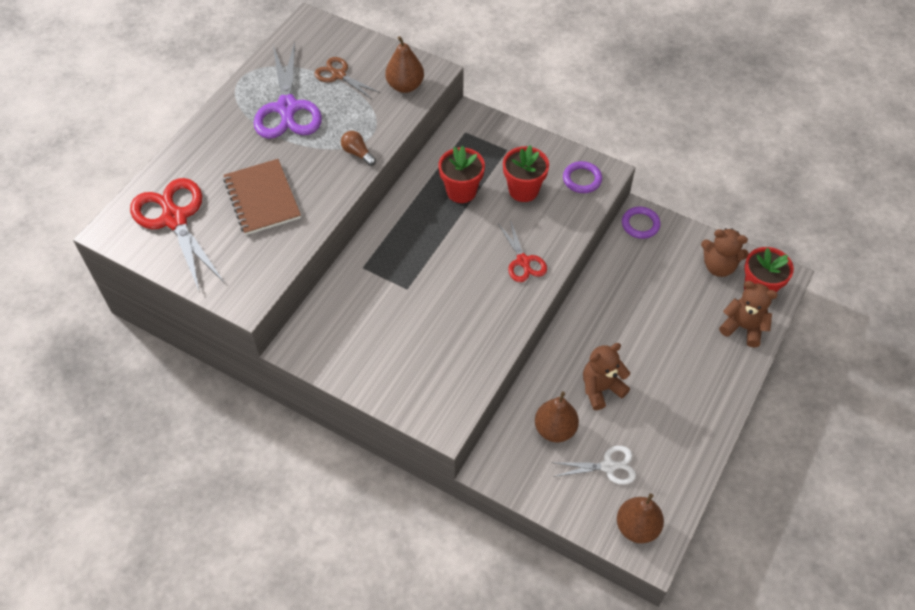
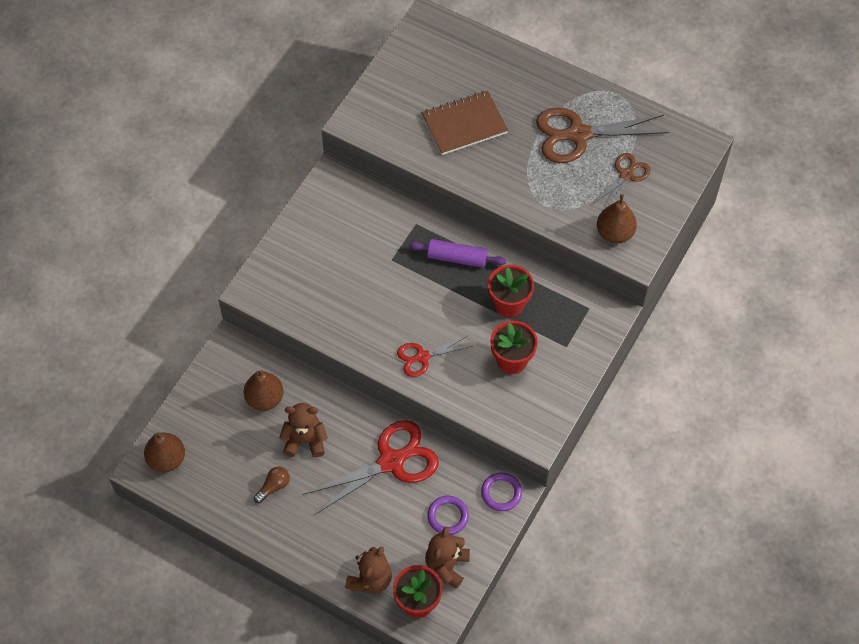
camera: 90 degrees right, 5 degrees up
(175, 219) = (440, 62): red scissors -> red scissors (391, 462)
(287, 108) = (578, 135): purple scissors -> brown scissors
(357, 153) = (521, 196): brown light bulb -> brown light bulb (274, 487)
(407, 232) = (457, 258): none -> purple rolling pin
(582, 179) = (528, 415): purple ring -> purple ring (448, 516)
(601, 388) = (305, 440): brown teddy bear -> brown teddy bear turned 60 degrees counterclockwise
(608, 466) = (225, 440): white scissors -> none

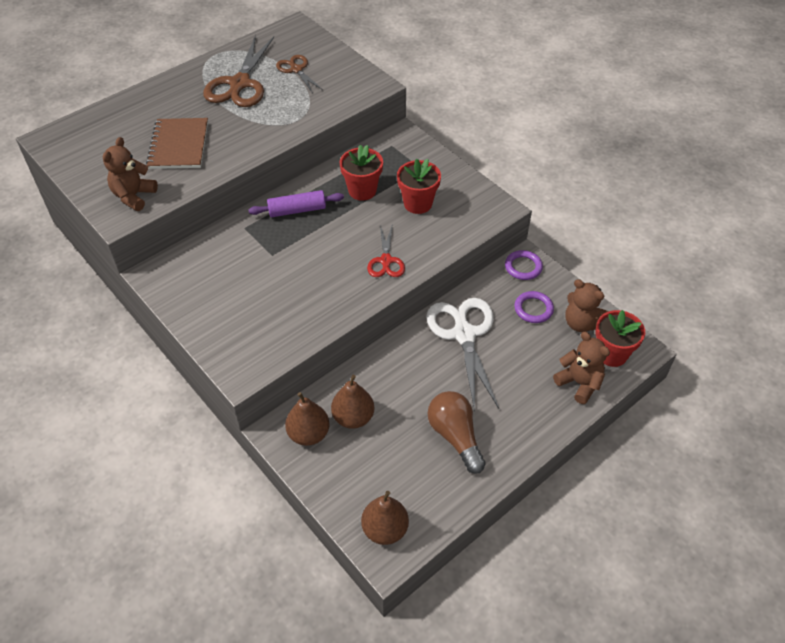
camera: 70 degrees left, 10 degrees down
(274, 487) = (455, 436): brown light bulb -> brown light bulb, size x1.83
(305, 440) = (414, 396): brown teddy bear -> brown teddy bear (134, 196)
(391, 462) = (464, 334): red scissors -> white scissors
(457, 258) = (297, 210): purple rolling pin -> purple rolling pin turned 45 degrees clockwise
(615, 233) = (347, 90): brown pear -> brown pear (308, 434)

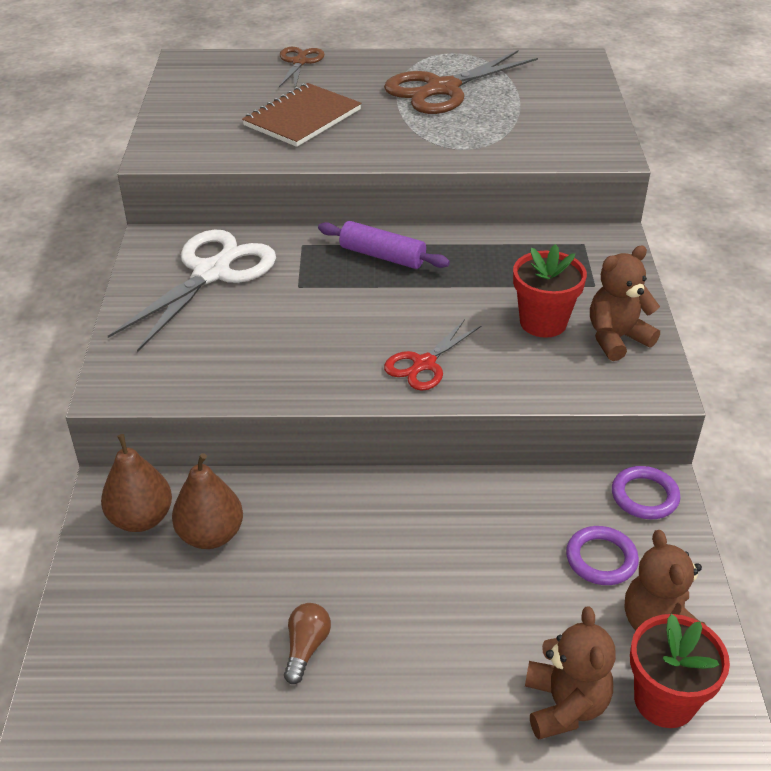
camera: 40 degrees right, 10 degrees down
(134, 196) = (197, 142): brown teddy bear -> brown teddy bear (616, 338)
(296, 69) = (527, 100): brown scissors -> brown scissors (299, 62)
(362, 190) = (486, 273): red flower pot -> none
(385, 529) = (89, 696): brown pear -> none
(455, 436) = (306, 648): brown light bulb -> brown light bulb, size x0.55
(464, 334) = (462, 529): white scissors -> white scissors (211, 273)

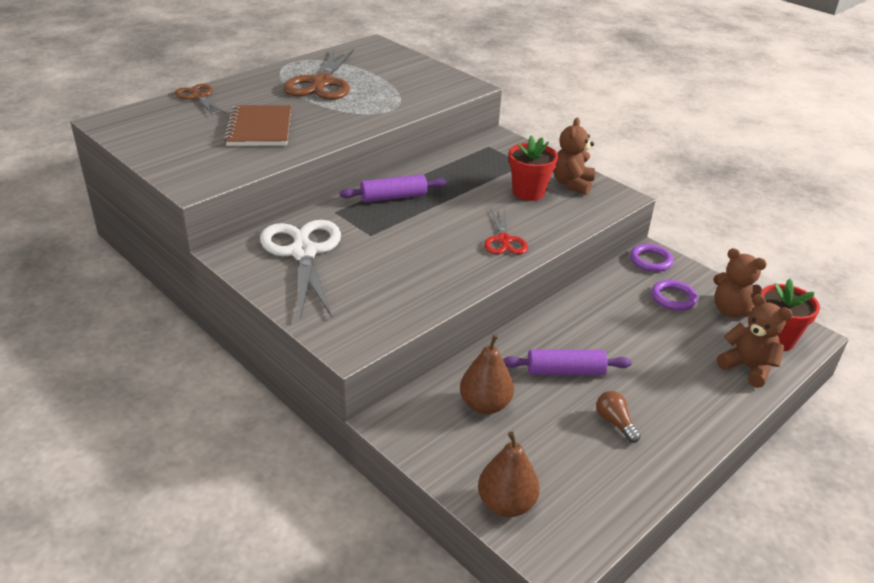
camera: 45 degrees left, 5 degrees down
(141, 518) = (432, 423): brown pear -> brown pear (506, 504)
(339, 556) = (565, 371): none -> purple rolling pin

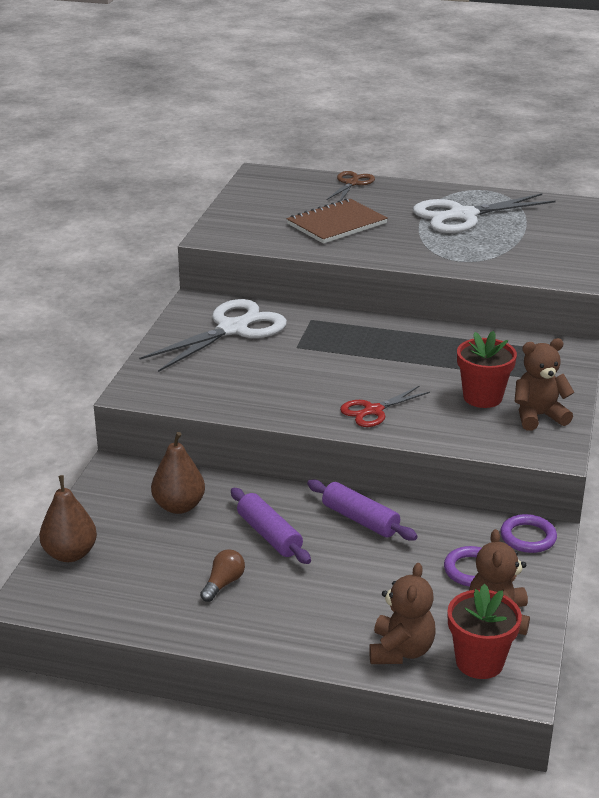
camera: 60 degrees right, 5 degrees down
(322, 83) = (462, 216): brown scissors -> white scissors
(393, 197) = (372, 335): purple rolling pin -> purple rolling pin (360, 520)

